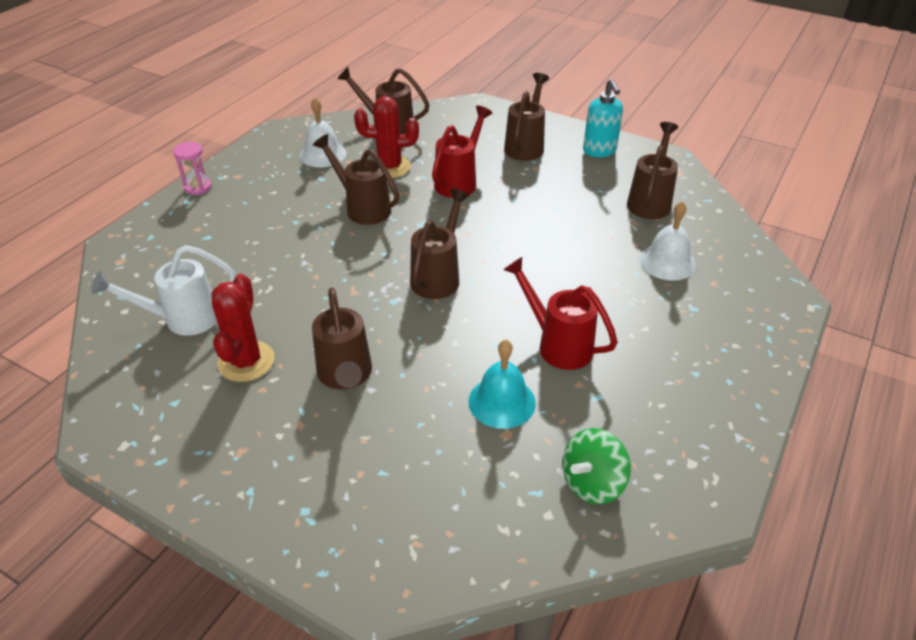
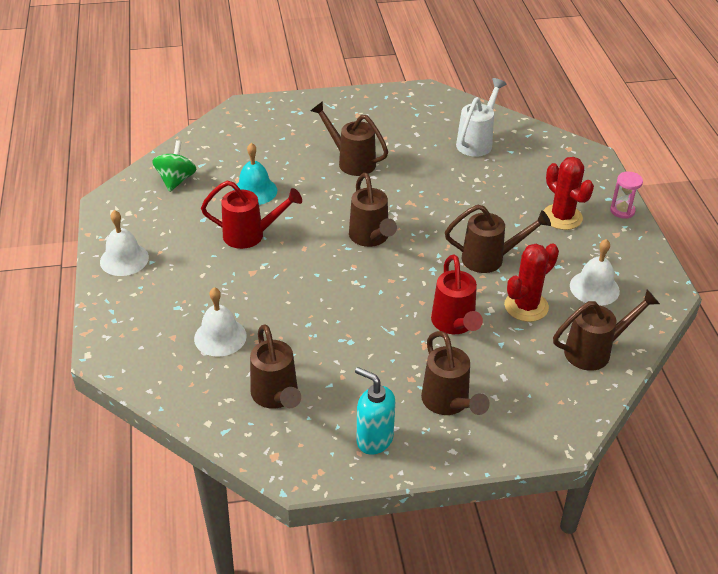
camera: 140 degrees right, 0 degrees up
(246, 361) = (411, 142): red cactus -> red cactus (562, 217)
(728, 393) = (124, 259): none -> white bell

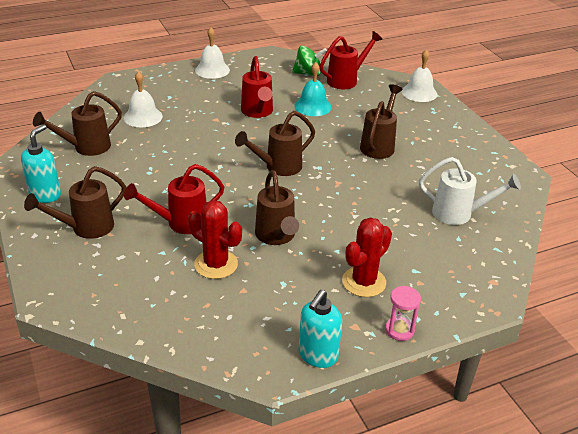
camera: 75 degrees right, 5 degrees down
(206, 155) = (346, 80): none -> red watering can
(594, 288) = (257, 311): white bell -> white bell (419, 92)
(595, 351) = (163, 315): brown watering can -> none
(650, 261) = (317, 356): none -> turquoise soap dispenser

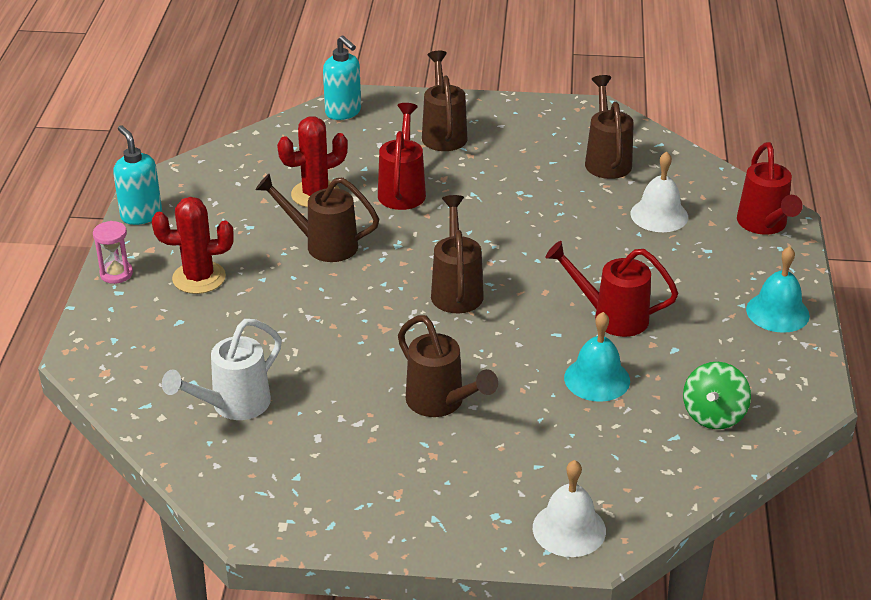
camera: 120 degrees right, 0 degrees up
(45, 195) = (523, 120): turquoise soap dispenser -> turquoise soap dispenser (343, 112)
(212, 70) = (777, 312): white bell -> turquoise bell
(346, 80) = (665, 453): red watering can -> red watering can (764, 226)
(364, 282) = (199, 278): red cactus -> red cactus turned 75 degrees counterclockwise

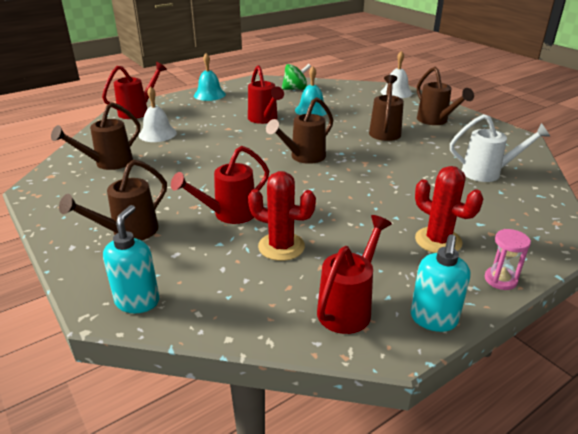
camera: 130 degrees left, 5 degrees down
(207, 188) = (349, 307): none -> red watering can
(322, 245) = (331, 214): brown watering can -> brown watering can (436, 121)

